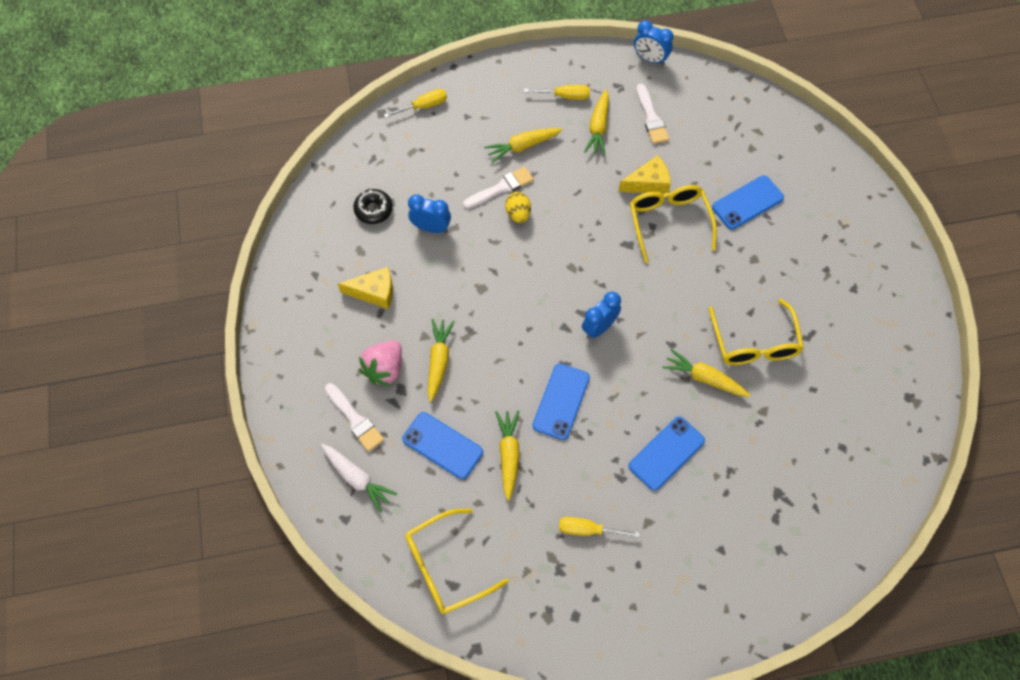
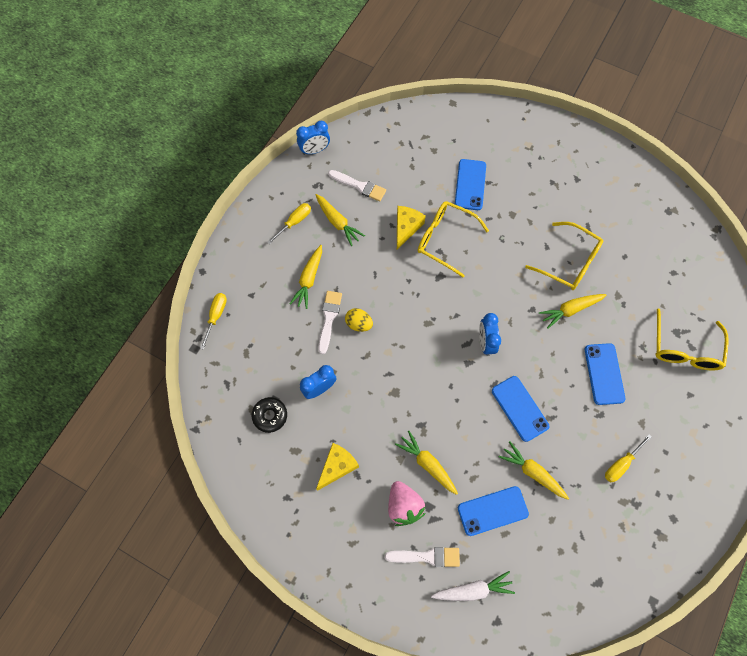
camera: 50 degrees left, 5 degrees up
(445, 567) = (582, 577): yellow glasses -> yellow glasses (684, 349)

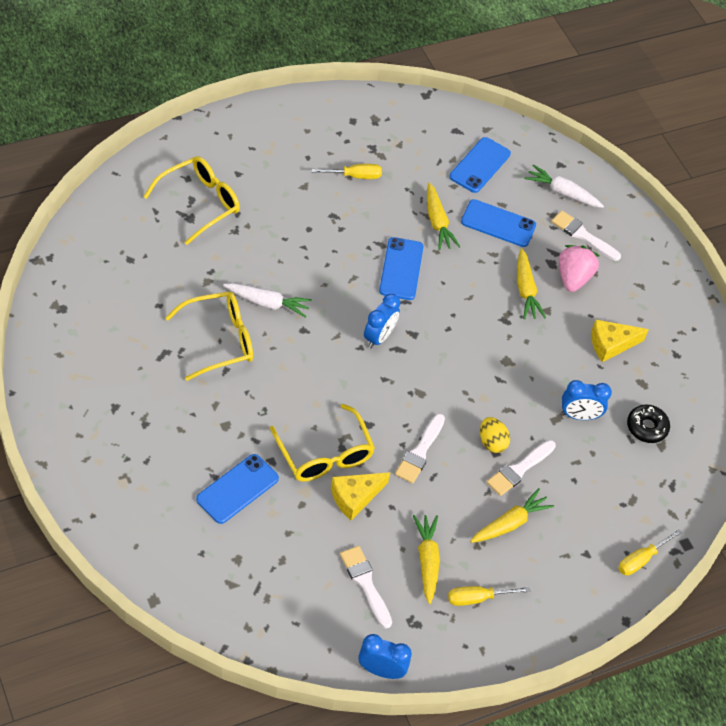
camera: 150 degrees left, 15 degrees down
(395, 283) = (420, 452): none -> white brush
(569, 262) = (220, 340): yellow glasses -> yellow glasses turned 90 degrees clockwise
(570, 310) = (267, 303): yellow carrot -> white carrot
(604, 374) = (295, 238): blue phone -> blue phone (479, 165)

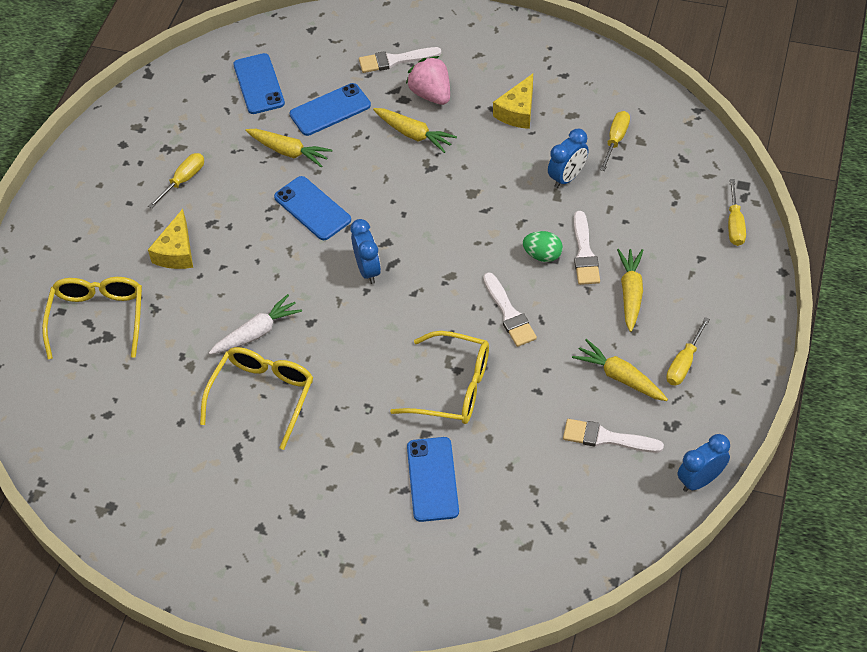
camera: 40 degrees left, 0 degrees up
(355, 497) = (515, 391): yellow cheese -> yellow cheese (176, 252)
(492, 442) = (542, 255): yellow egg -> green egg
(562, 193) = (340, 46): white carrot -> none
(646, 427) = (616, 139): black donut -> yellow screwdriver

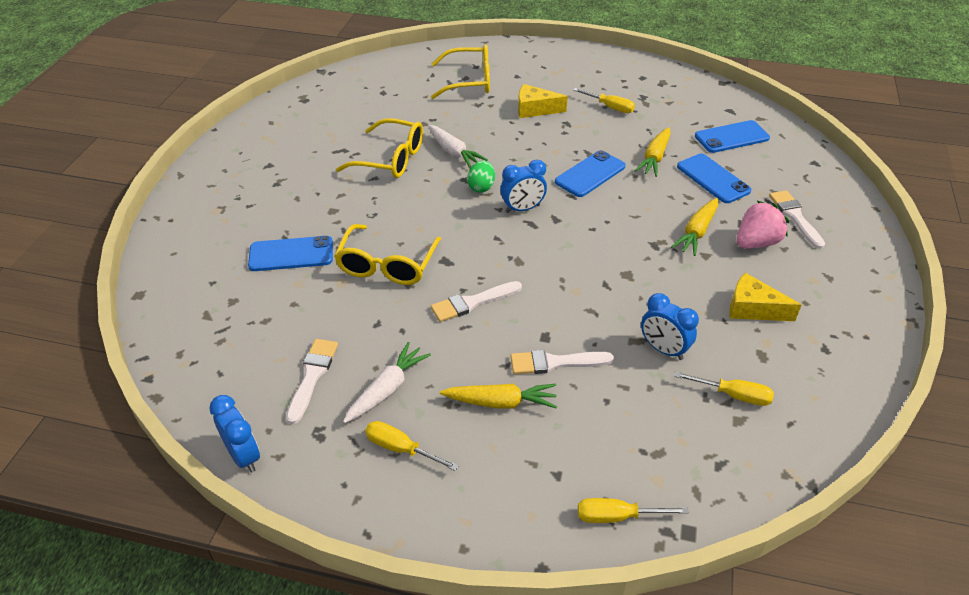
camera: 85 degrees right, 10 degrees down
(542, 255) = (549, 328): green egg -> green egg (481, 187)
(620, 377) = (387, 389): yellow carrot -> white carrot

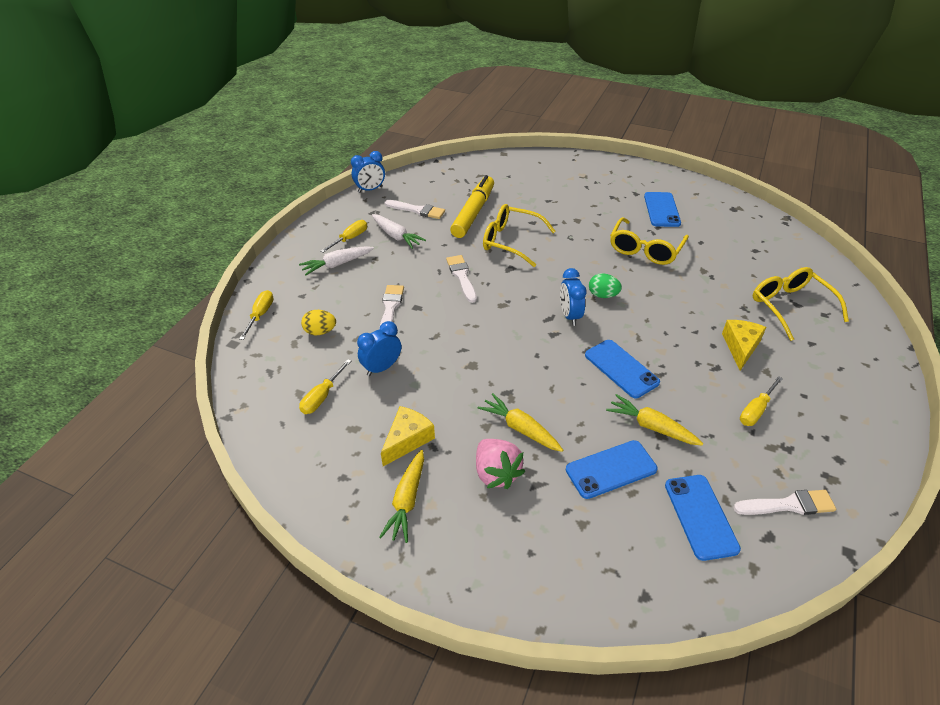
camera: 100 degrees right, 0 degrees up
(291, 254) = (530, 203): blue phone -> blue phone (661, 210)
(318, 310) = (473, 213): none -> yellow marker
(453, 152) = (656, 284): white carrot -> white carrot (337, 264)
(469, 81) = (790, 306): yellow glasses -> yellow glasses turned 150 degrees clockwise
(500, 402) = (367, 279): yellow carrot -> yellow carrot (407, 500)
(625, 428) = (320, 332): none -> yellow egg
(795, 217) = (534, 527): white brush -> white brush (788, 505)

